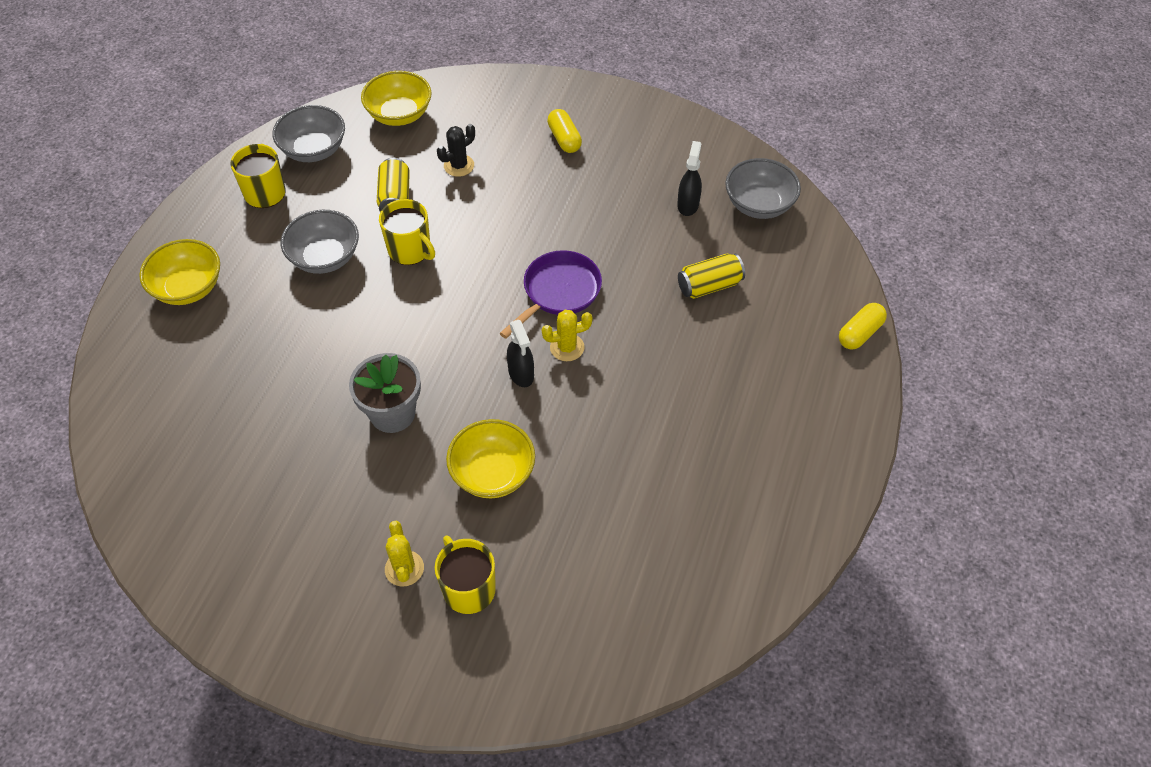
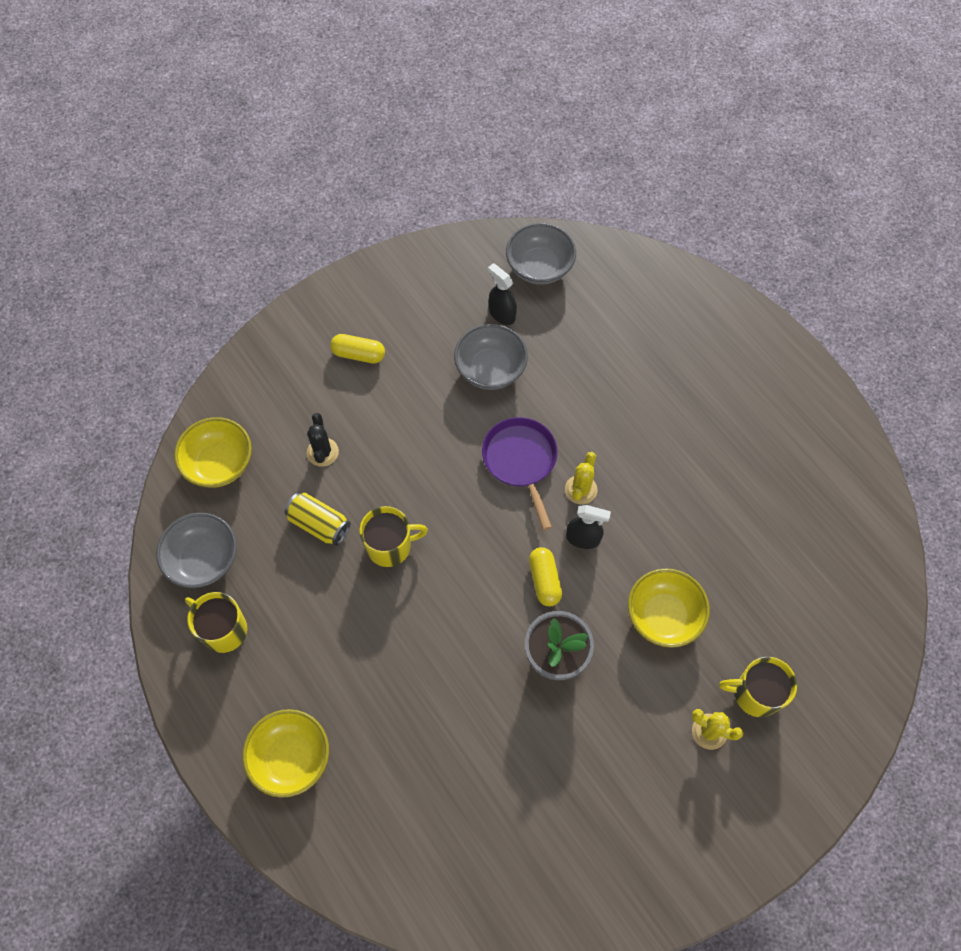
camera: 55 degrees left, 10 degrees up
(325, 257) = (345, 620): grey bowl -> grey bowl (490, 369)
(709, 286) = (593, 353): yellow can -> none
(860, 333) = (706, 289): yellow capsule -> yellow capsule (544, 580)

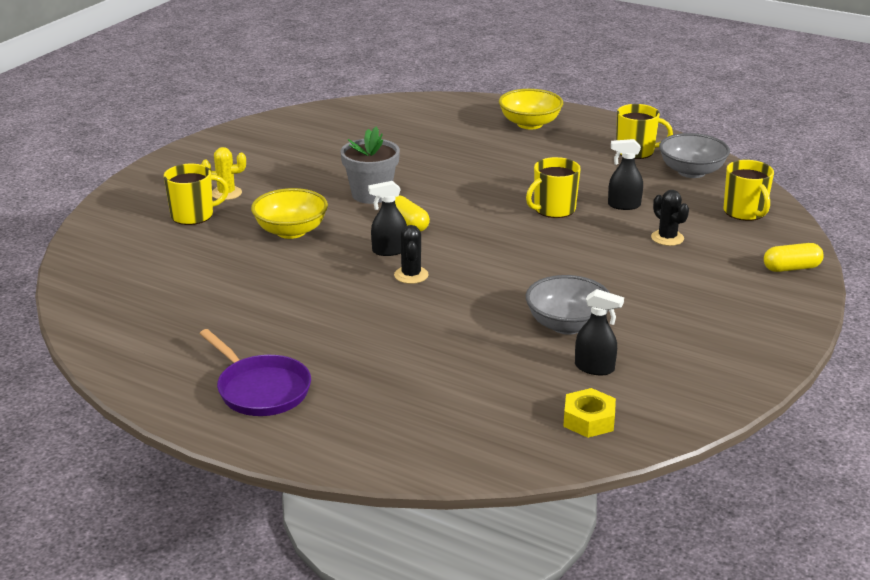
camera: 155 degrees right, 35 degrees down
(219, 463) = (745, 212): yellow bowl -> yellow mug
(319, 524) = (623, 205): yellow can -> black spray bottle
(358, 354) = (709, 300): yellow capsule -> yellow capsule (791, 268)
(521, 461) = (482, 277): purple pan -> purple pan (260, 389)
(539, 267) = (588, 420): grey bowl -> yellow nut
(581, 489) = (411, 275): yellow cactus -> black cactus

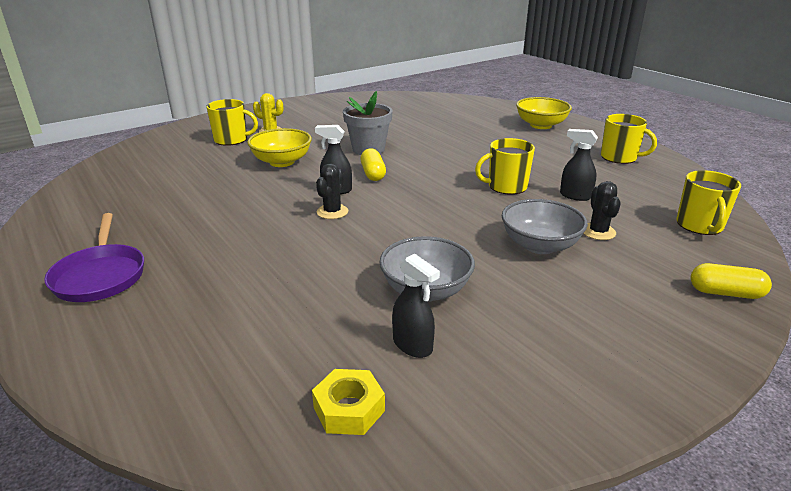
camera: 25 degrees right, 0 degrees up
(691, 172) = (663, 181): grey bowl -> grey bowl (539, 245)

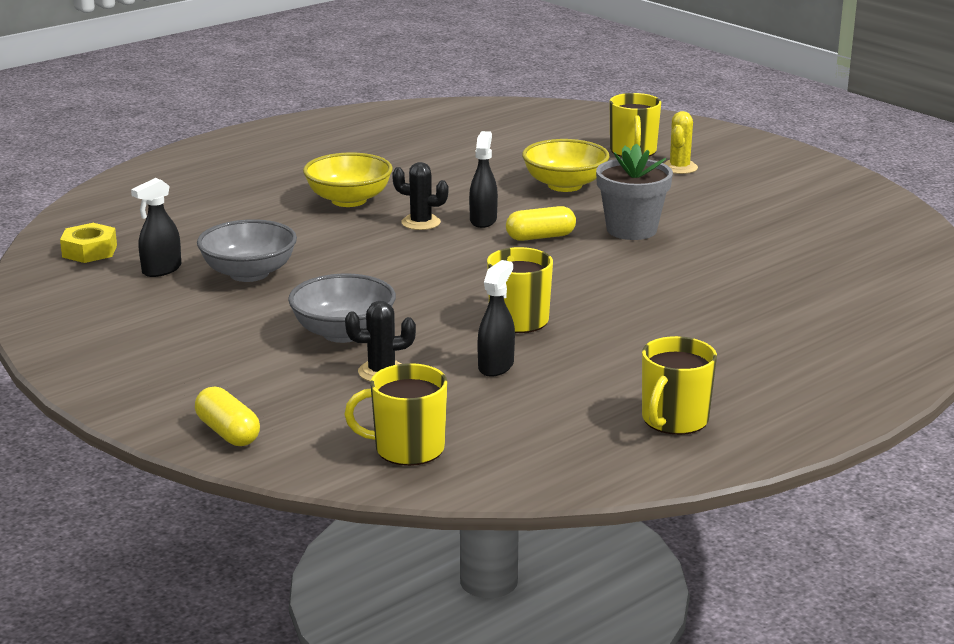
camera: 85 degrees right, 5 degrees down
(100, 275) = (284, 149): purple pan -> none
(541, 125) = (822, 361): yellow bowl -> yellow bowl (349, 200)
(725, 293) = (228, 432): yellow capsule -> yellow capsule turned 45 degrees counterclockwise

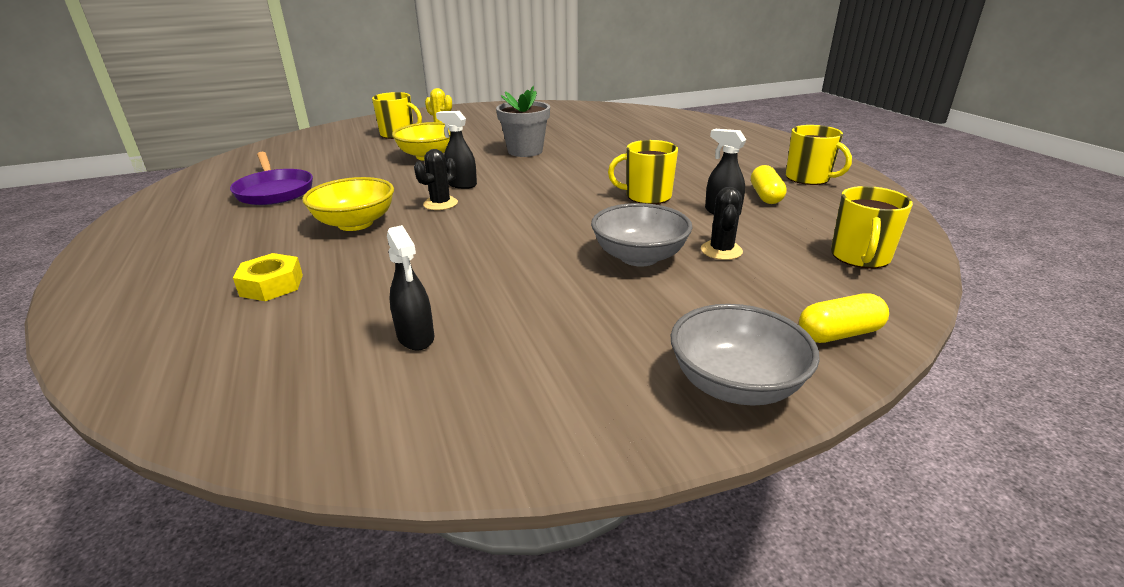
camera: 70 degrees left, 5 degrees up
(89, 251) = (299, 388): yellow nut -> yellow nut (271, 285)
(249, 273) = (474, 286): grey bowl -> grey bowl (735, 385)
(404, 148) = (274, 191): none -> purple pan
(540, 237) = (511, 173): yellow capsule -> yellow capsule (765, 196)

